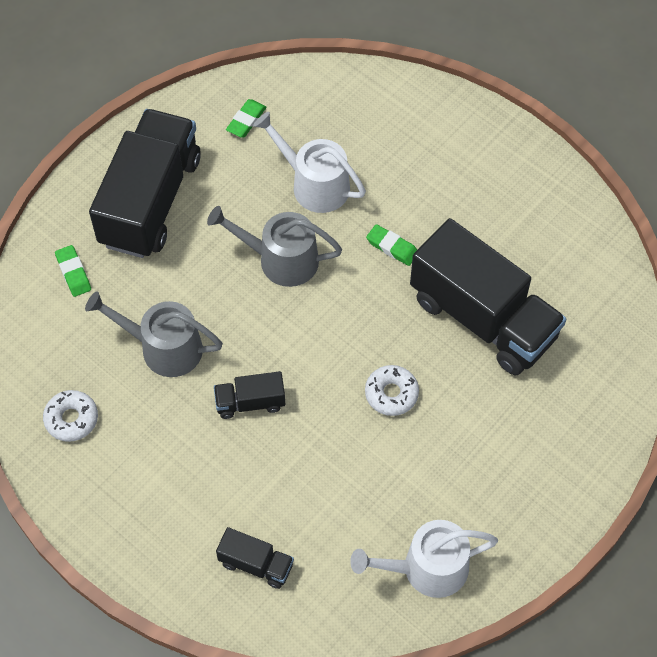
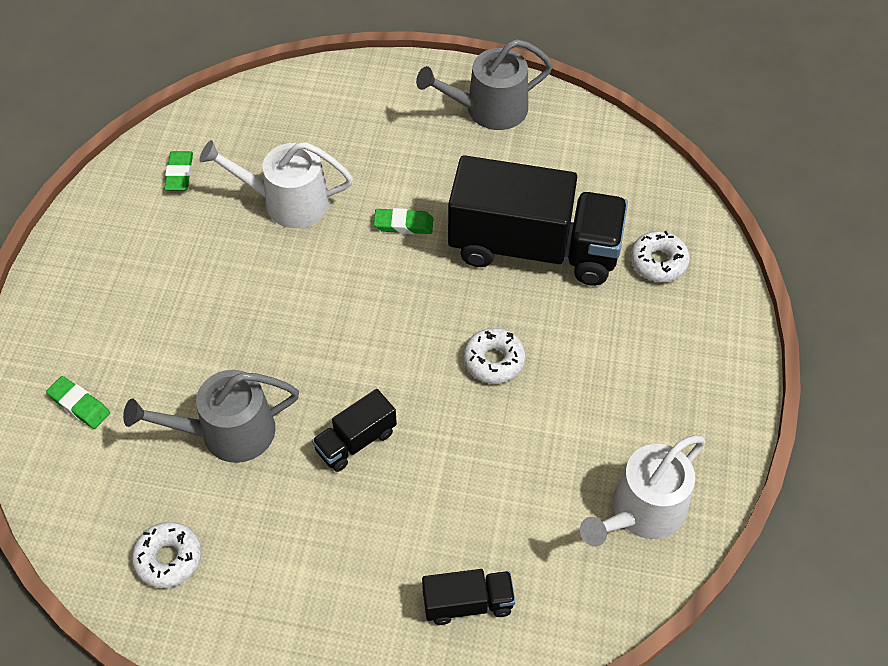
camera: 30 degrees left, 5 degrees down
(150, 201) = (123, 294): black truck -> none
(281, 259) = (299, 287): grey watering can -> grey watering can (489, 109)
(576, 380) = (658, 262): none -> white donut

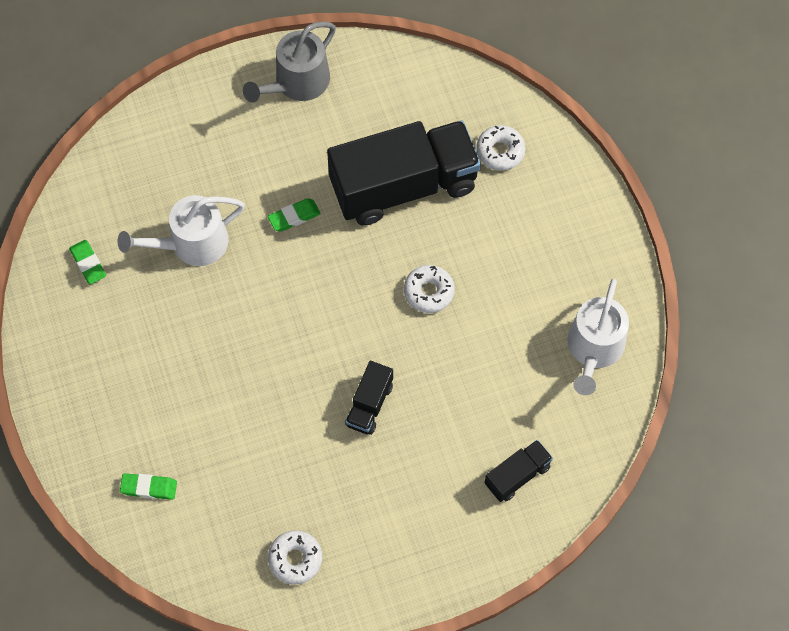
camera: 30 degrees left, 10 degrees up
(228, 432) = (274, 448): grey watering can -> none

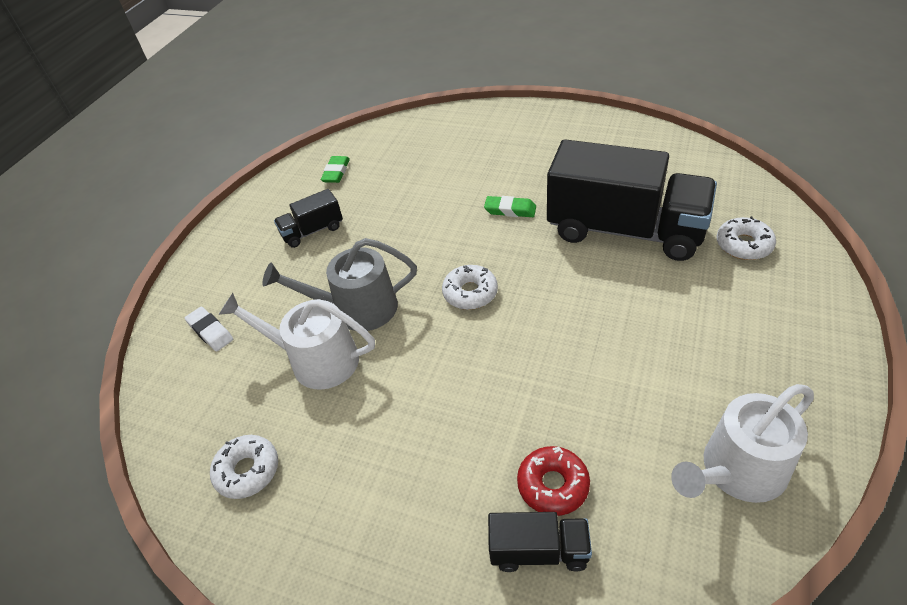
camera: 45 degrees right, 20 degrees down
(149, 488) = (210, 331): green eraser -> white eraser
(192, 243) = (416, 192): white watering can -> white watering can (316, 360)
(297, 82) = (590, 134): grey watering can -> grey watering can (357, 309)
(369, 405) = (443, 378): black truck -> black truck (312, 231)
(429, 292) = (582, 317): white donut -> white donut (470, 293)
(497, 430) = (553, 485): none -> red donut

